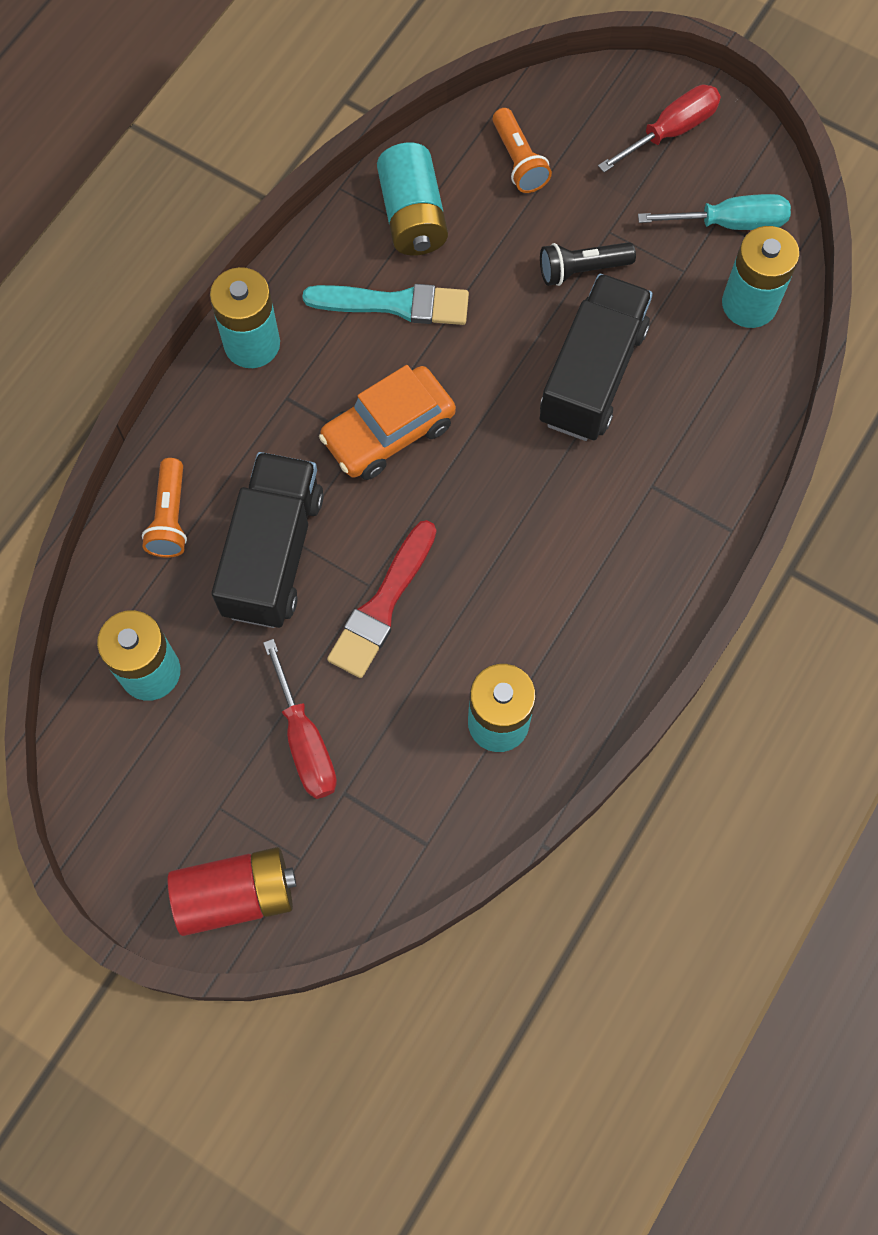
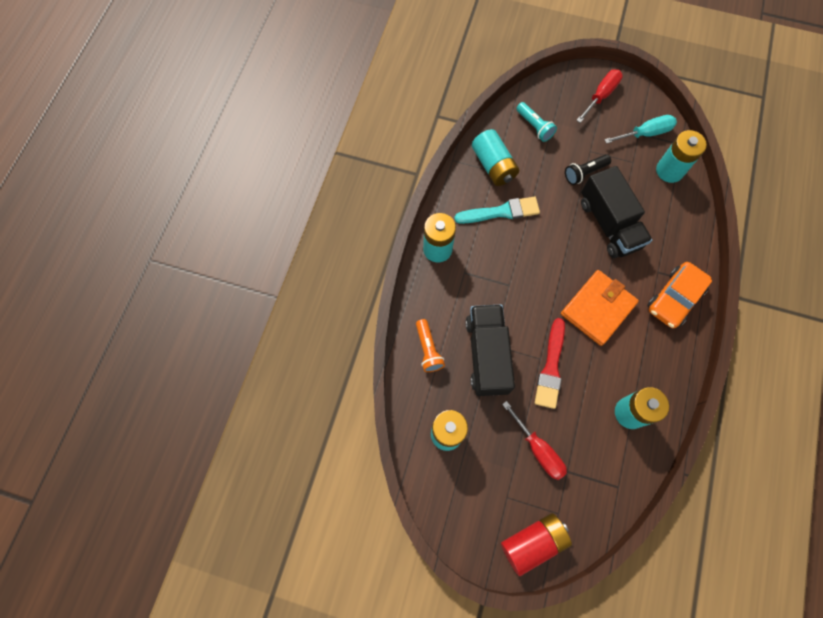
camera: 15 degrees left, 0 degrees up
(388, 432) = (521, 277): orange car -> orange car (674, 298)
(510, 523) = (597, 308): none -> orange wallet
(518, 161) = (534, 127): orange flashlight -> turquoise flashlight
(592, 375) = (609, 224): black truck -> black truck turned 150 degrees clockwise

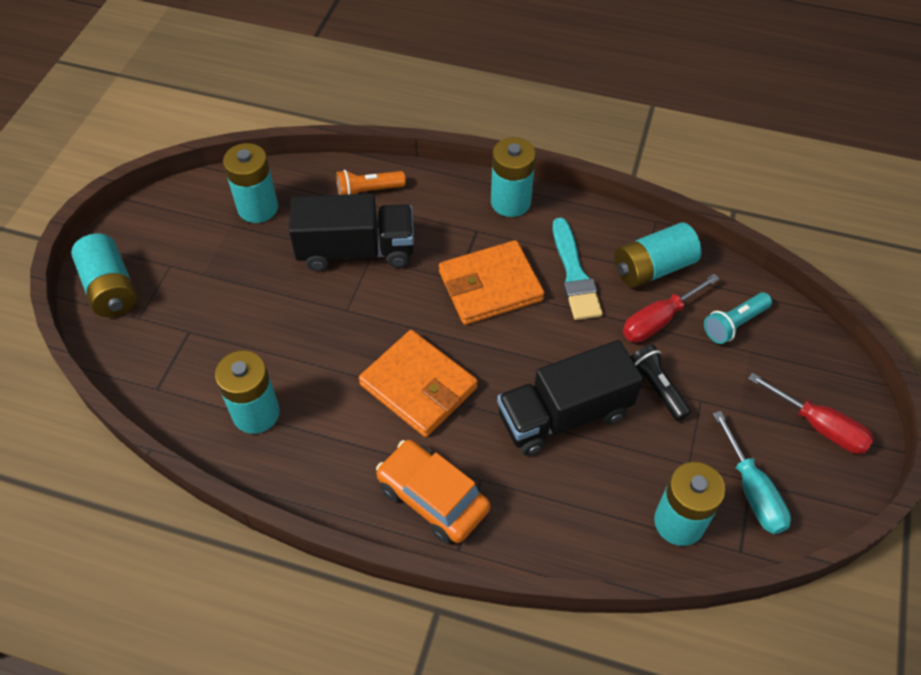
camera: 90 degrees right, 15 degrees down
(514, 264) = (490, 286): none -> orange wallet
(533, 542) = (111, 288): red battery -> turquoise battery
(538, 449) = (223, 300): red screwdriver -> red screwdriver (658, 320)
(551, 367) = (333, 321): red brush -> none

